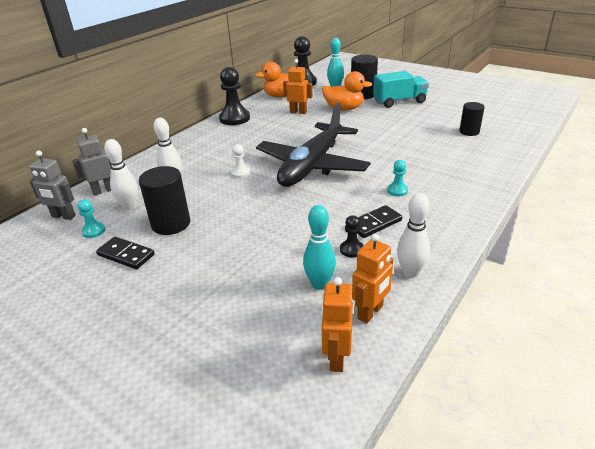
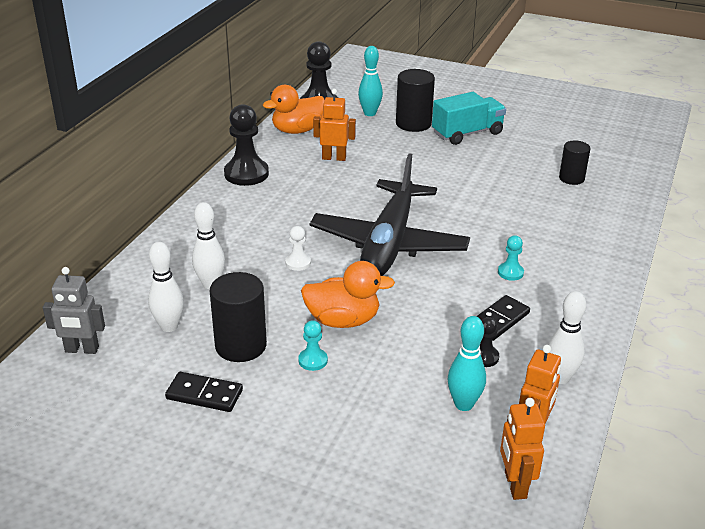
camera: 15 degrees left, 0 degrees up
(93, 231) = (139, 366): turquoise pawn -> turquoise pawn (313, 360)
(104, 190) = (116, 305): grey robot -> none
(344, 109) = (396, 149): orange duck -> orange duck (343, 320)

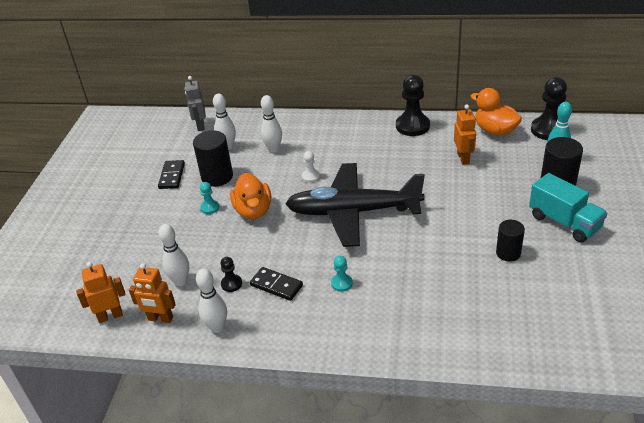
camera: 80 degrees right, 5 degrees up
(463, 404) = (180, 281): turquoise bowling pin -> white bowling pin
(571, 178) = (524, 305): black cylinder -> black cylinder (508, 253)

